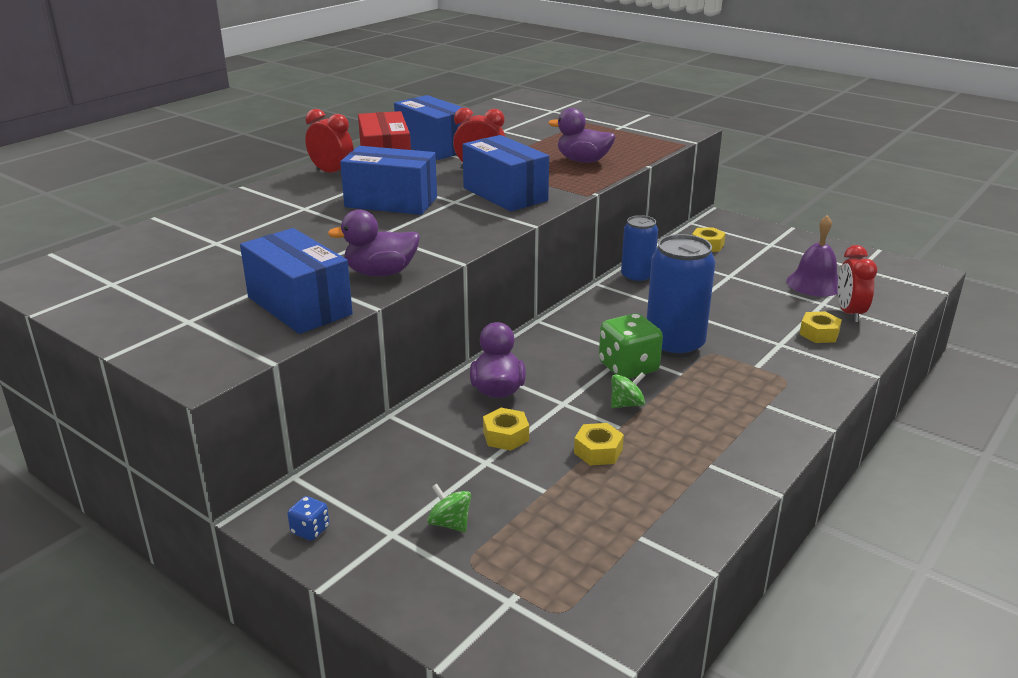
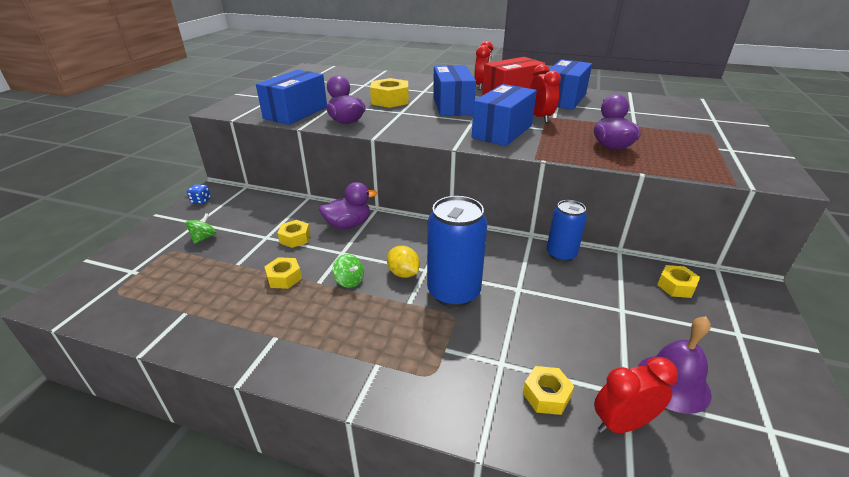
camera: 70 degrees right, 5 degrees up
(321, 234) = (390, 100): none -> yellow nut
(628, 368) = (403, 273): green dice -> yellow lemon

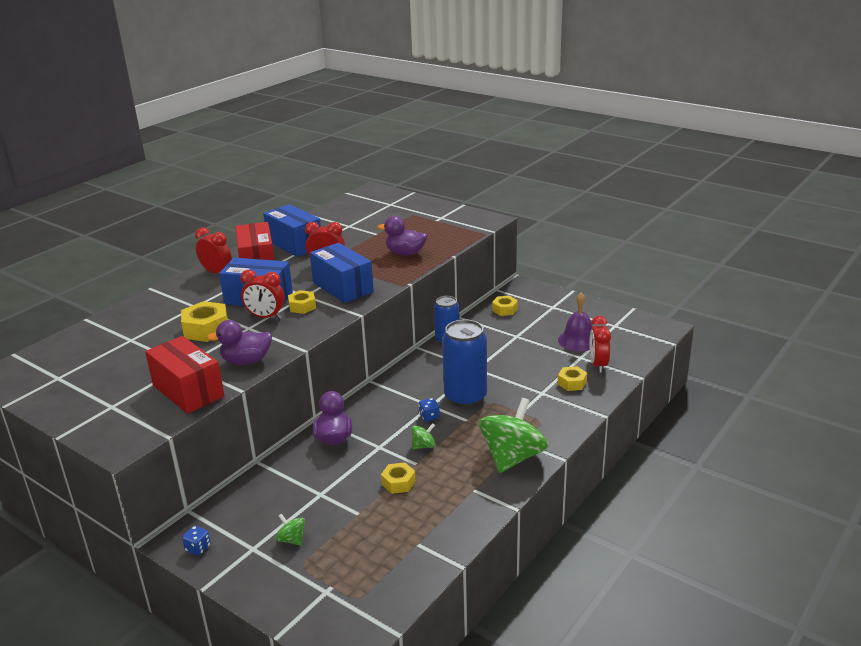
camera: 70 degrees left, 5 degrees down
(295, 238) = (336, 474): yellow nut -> yellow nut (302, 306)
(296, 113) = (188, 391): blue box -> red box
(343, 360) = (512, 457): none -> green spinning top
(403, 273) = (429, 417): yellow lemon -> blue dice
(422, 114) = (265, 317): none -> red clock

